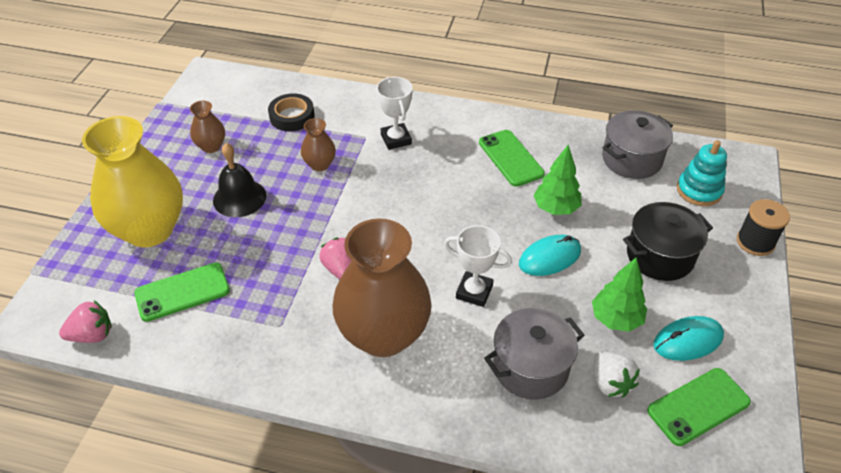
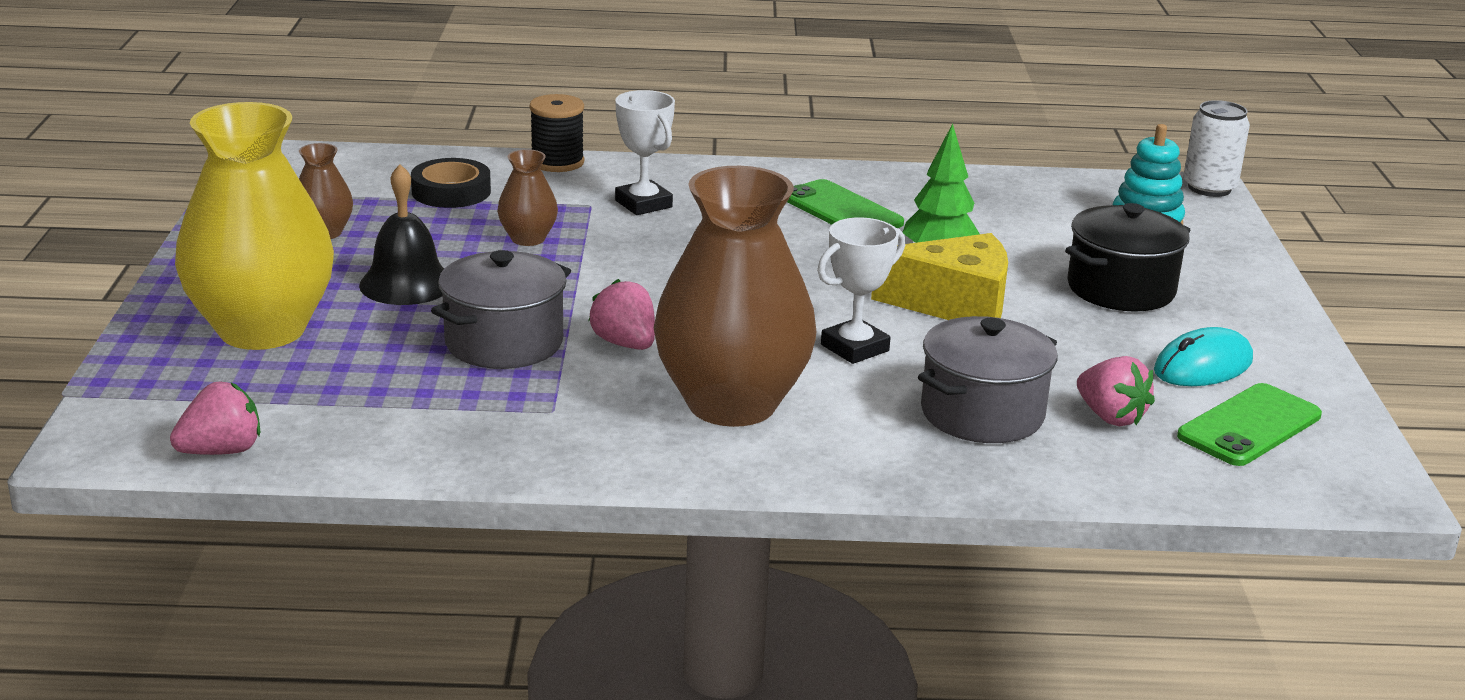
camera: 15 degrees left, 20 degrees down
(182, 292) = (361, 391): green phone -> none
(474, 292) = (854, 348): white trophy -> white trophy turned 45 degrees counterclockwise
(549, 257) = (955, 304): turquoise mouse -> yellow cheese
(610, 383) = (1110, 417): white strawberry -> pink strawberry
(616, 319) = (1086, 355): green tree -> none
(631, 159) = (1030, 199): grey pot -> grey pot (504, 343)
(752, 160) = (1209, 188): none -> white can
(755, 242) = (1252, 265): black spool -> black spool (557, 162)

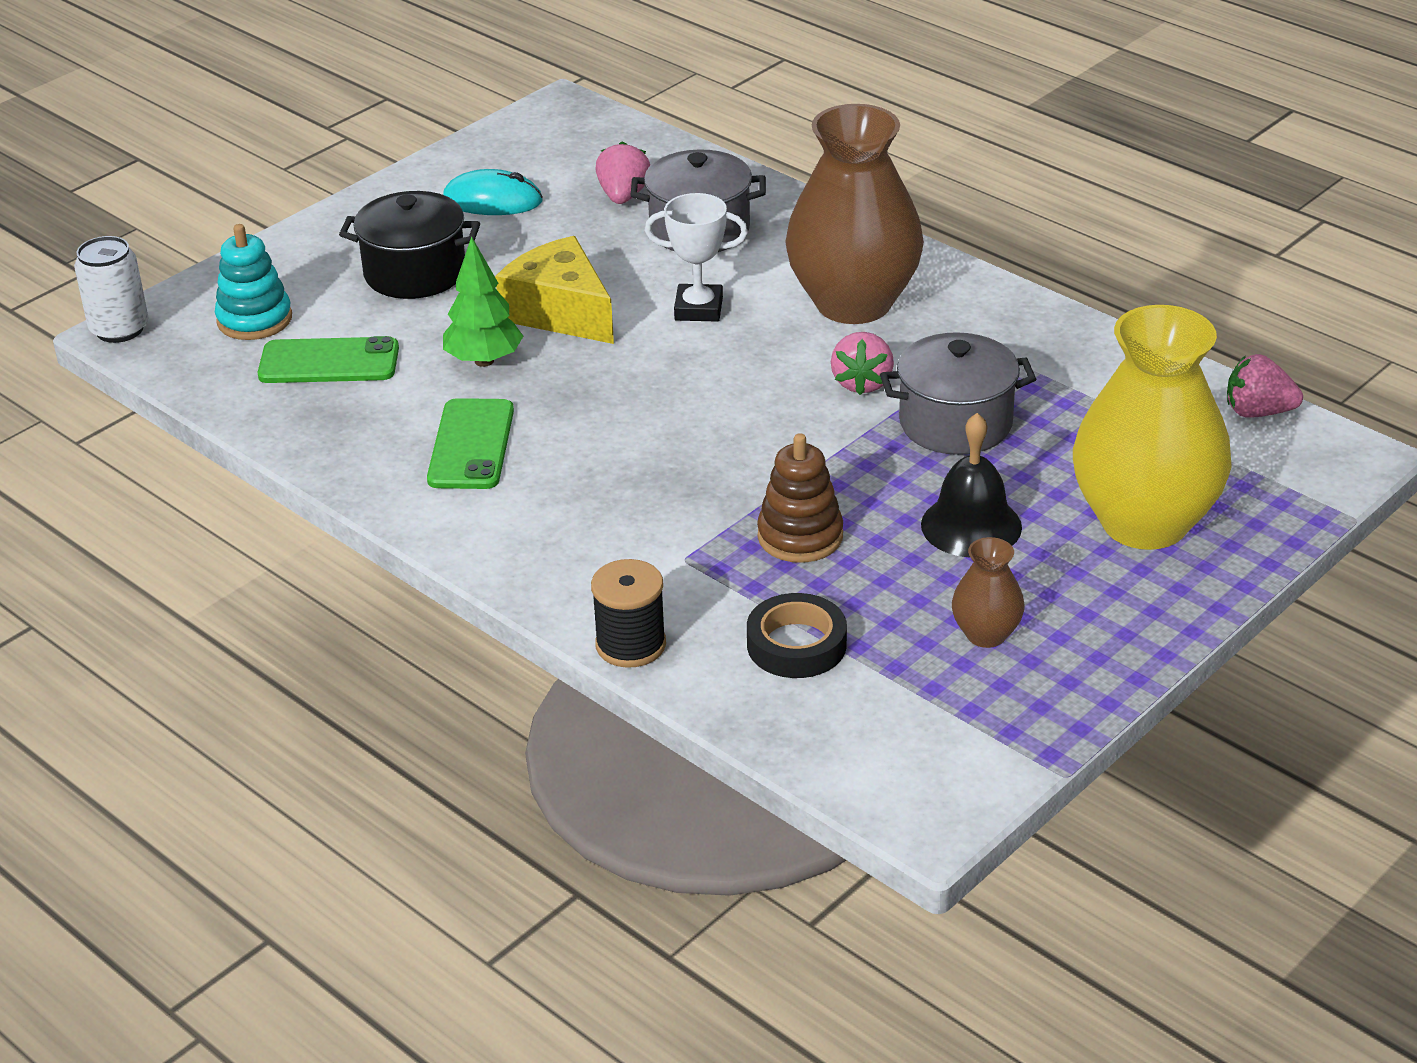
camera: 135 degrees left, 10 degrees up
(528, 239) = (800, 536): brown vase -> brown stacking toy
(643, 204) = (633, 536): white trophy -> none
(1249, 426) = (552, 158): green phone -> green phone (329, 362)

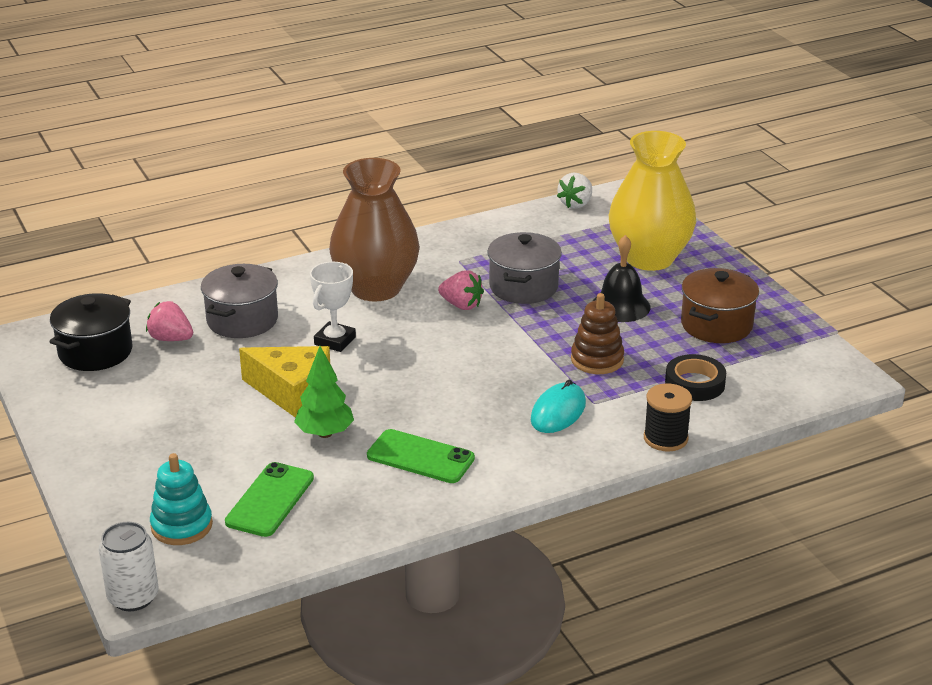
camera: 70 degrees left, 5 degrees down
(415, 273) = (186, 442): black pot -> black pot (95, 352)
(492, 200) = (121, 391): turquoise mouse -> turquoise mouse (558, 412)
(560, 312) = (292, 392): yellow cheese -> yellow cheese turned 135 degrees counterclockwise
(986, 634) = (716, 325): brown vase -> brown pot
(1258, 412) = (576, 204): pink strawberry -> white strawberry

